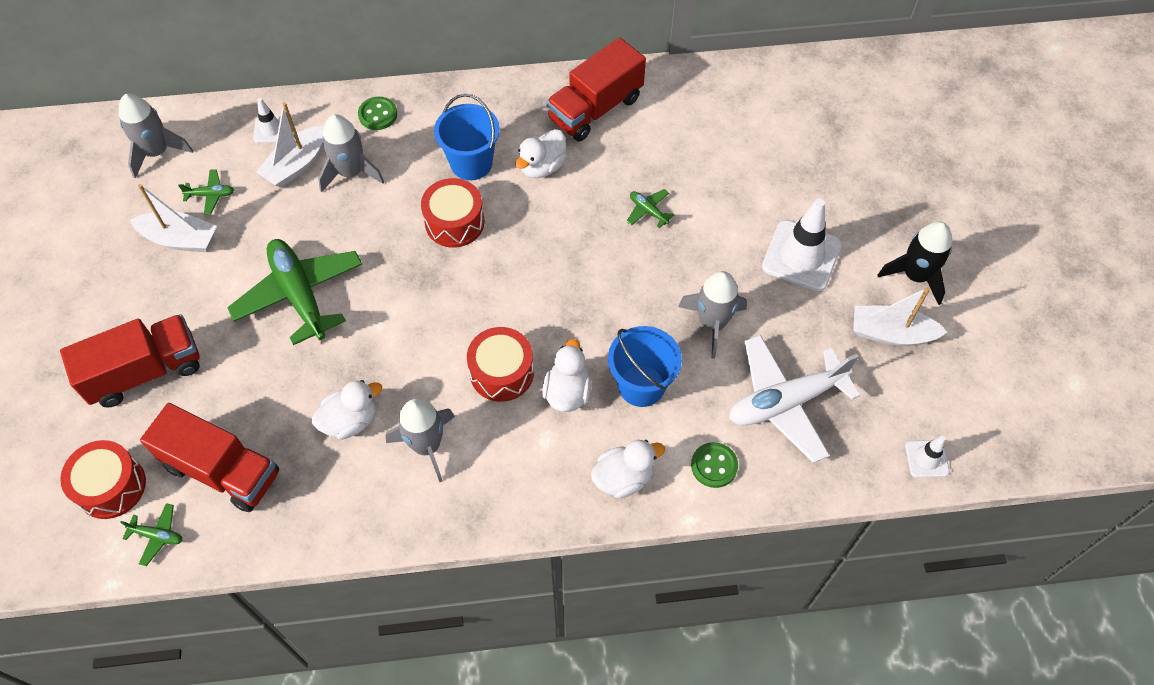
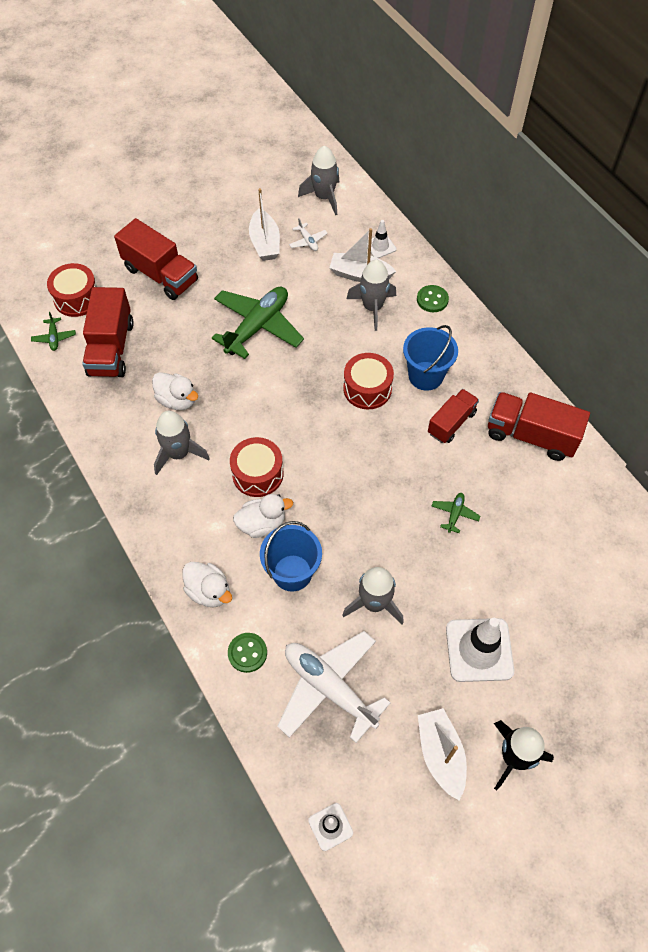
camera: 65 degrees right, 0 degrees up
(211, 195) = (308, 241): green plane -> white plane
(542, 167) = (451, 423): white duck -> red truck

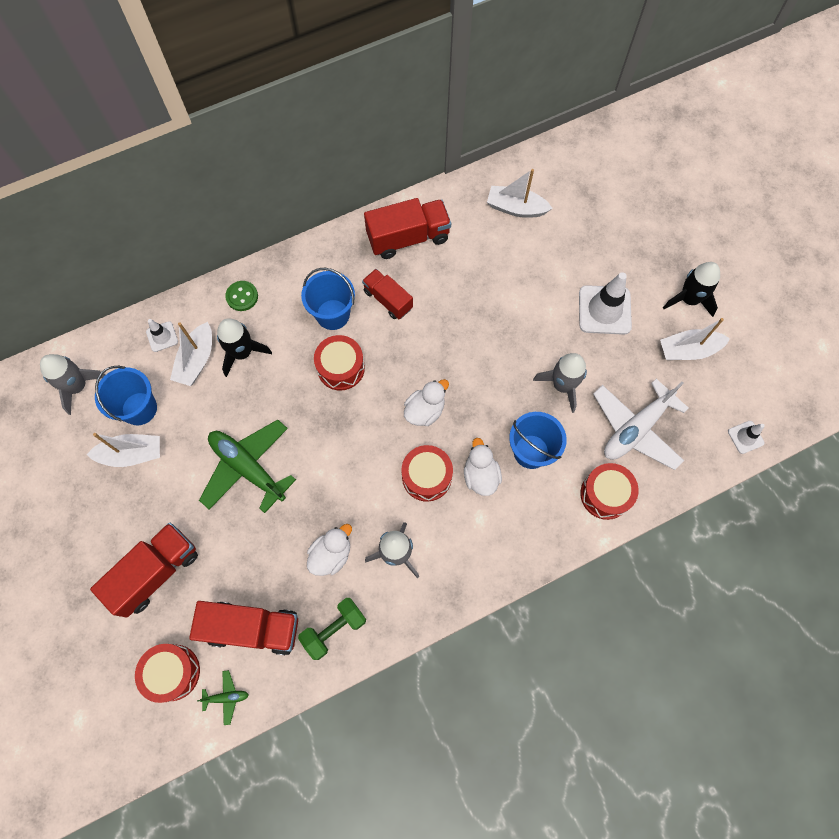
camera: 85 degrees left, 10 degrees up
(108, 410) = (334, 629): none -> green dumbbell
(209, 591) = (546, 526): white duck -> white duck (425, 410)
(247, 653) = (605, 494): green button -> red drum
(308, 241) = (139, 408): white plane -> blue bucket
(372, 307) = (242, 353): grey rocket -> black rocket
(454, 514) = (481, 310): green plane -> none
(531, 435) = (408, 238): red truck -> red truck turned 135 degrees counterclockwise
(598, 544) = (516, 208): none -> white boat

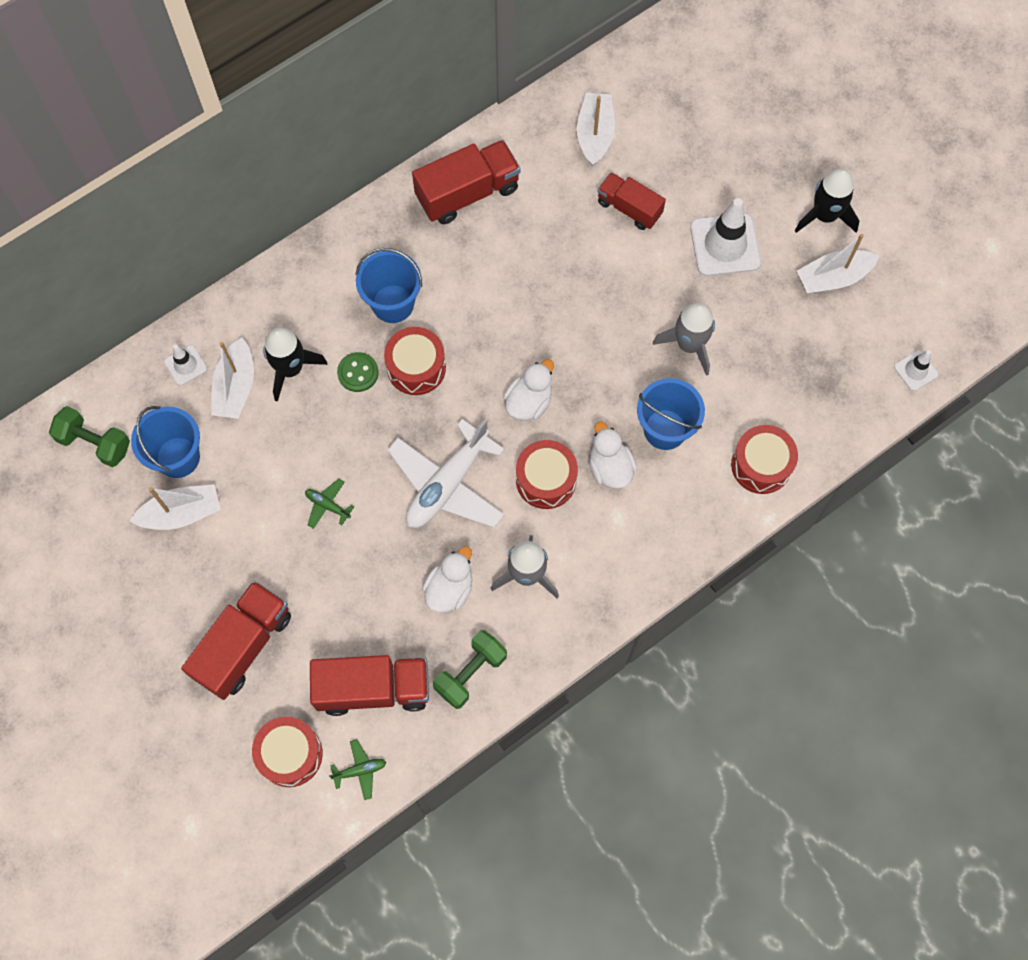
camera: 10 degrees left, 0 degrees up
(78, 386) = (95, 443): grey rocket -> green dumbbell
(242, 296) = (275, 299): green button -> green button (358, 373)
(248, 468) = (327, 505): green plane -> green plane, size x0.42
(388, 300) = (457, 274): red truck -> red truck (629, 208)
(516, 208) = (595, 134): white boat -> white boat turned 90 degrees clockwise
(636, 429) = (785, 382): white plane -> white plane (447, 484)

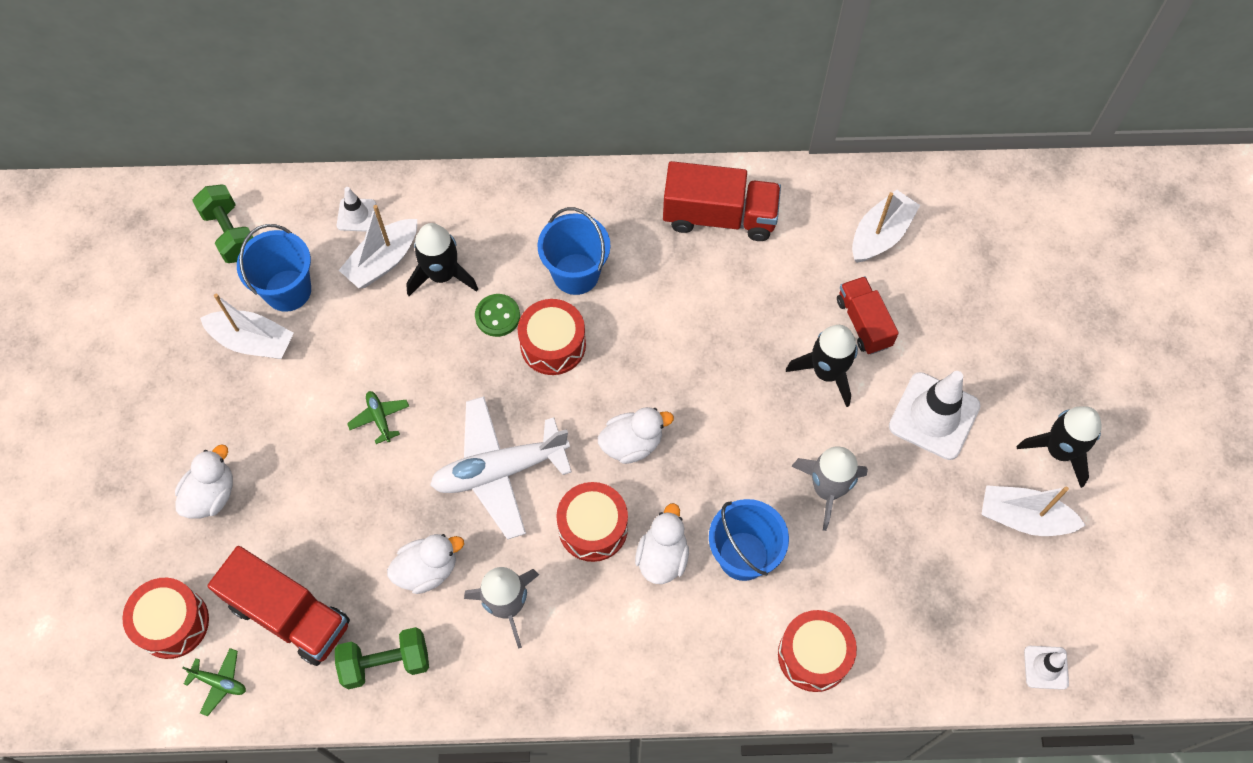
camera: 35 degrees right, 5 degrees down
(243, 645) = (211, 495): red truck -> white duck
(629, 261) = (826, 372): none -> black rocket

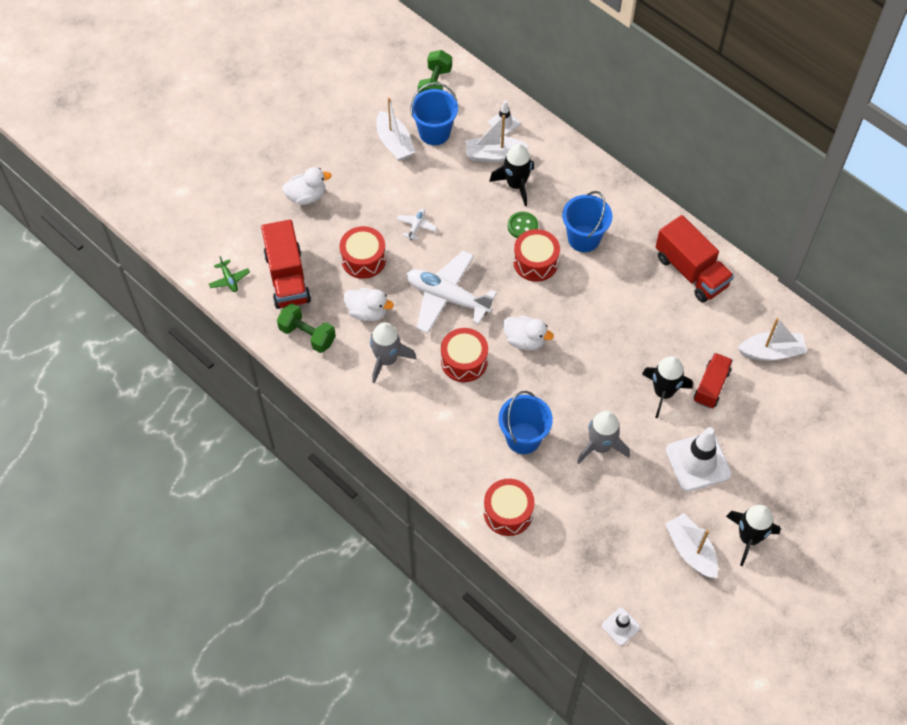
camera: 45 degrees right, 5 degrees down
(173, 623) = (235, 237): red drum -> red drum (363, 259)
(379, 418) = (416, 226): green plane -> white plane
(662, 557) = (483, 403): white duck -> none

